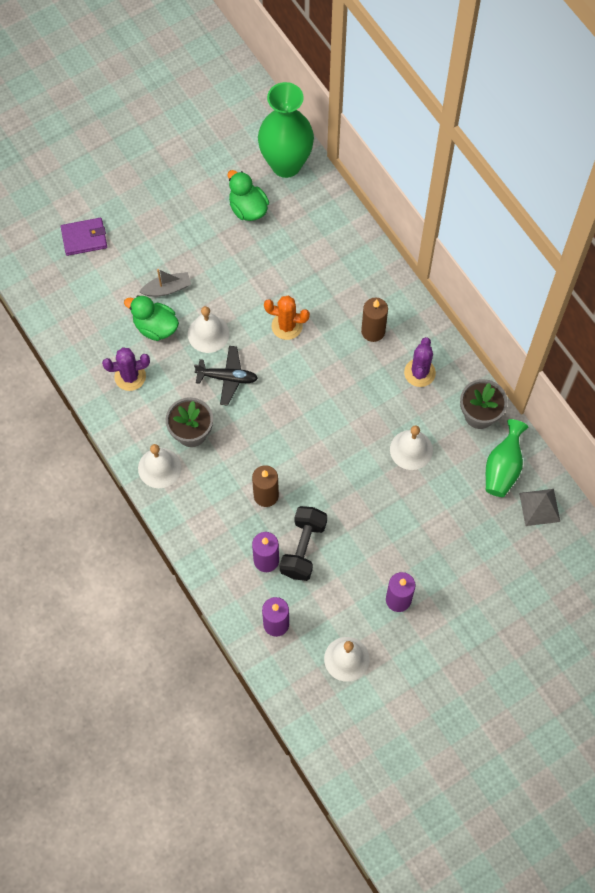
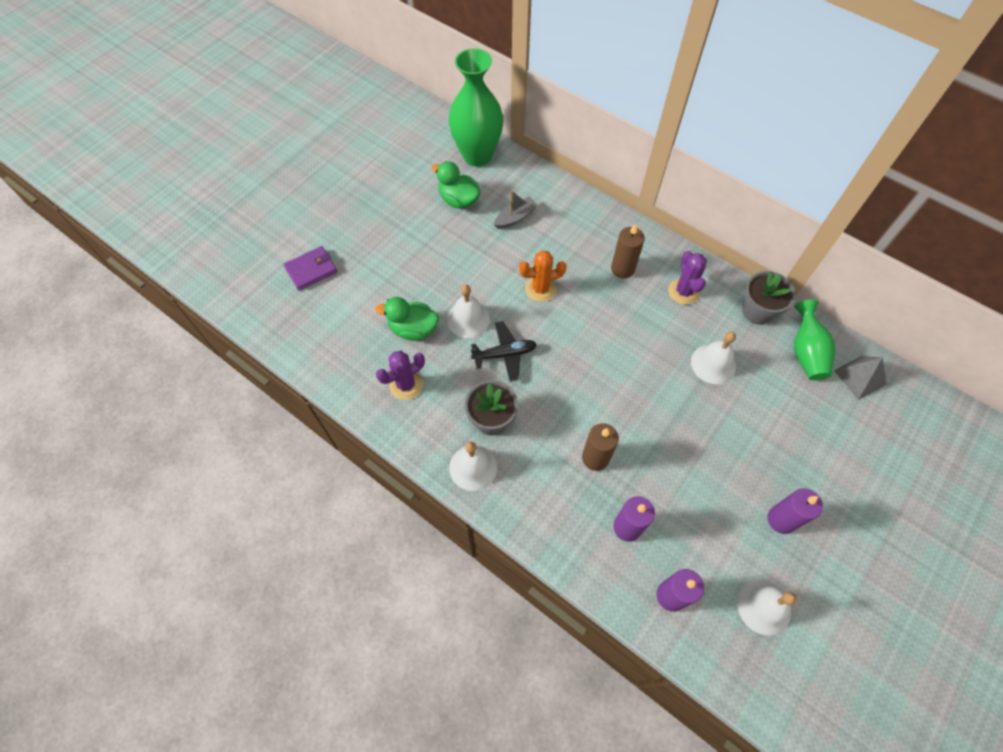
camera: 20 degrees left, 5 degrees down
(167, 289) = (411, 291): grey boat -> grey boat (515, 217)
(303, 548) = (659, 500): black dumbbell -> none

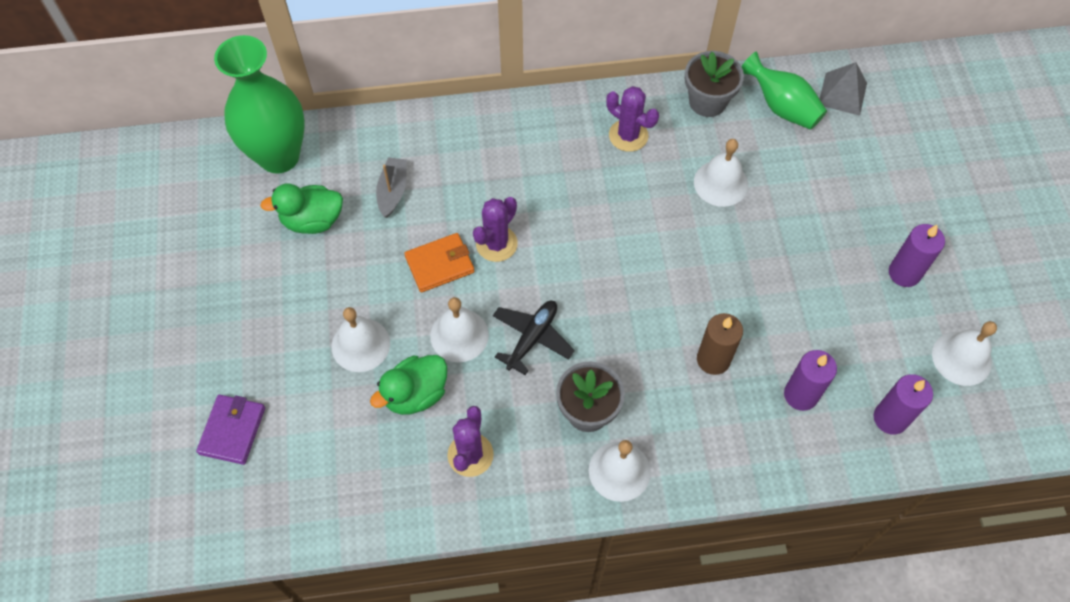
camera: 45 degrees left, 0 degrees up
(414, 281) = (360, 344): none -> white bell
(498, 274) = (439, 264): none -> orange wallet
(540, 289) = (496, 244): orange cactus -> purple cactus
(622, 269) = (552, 159): brown candle -> none

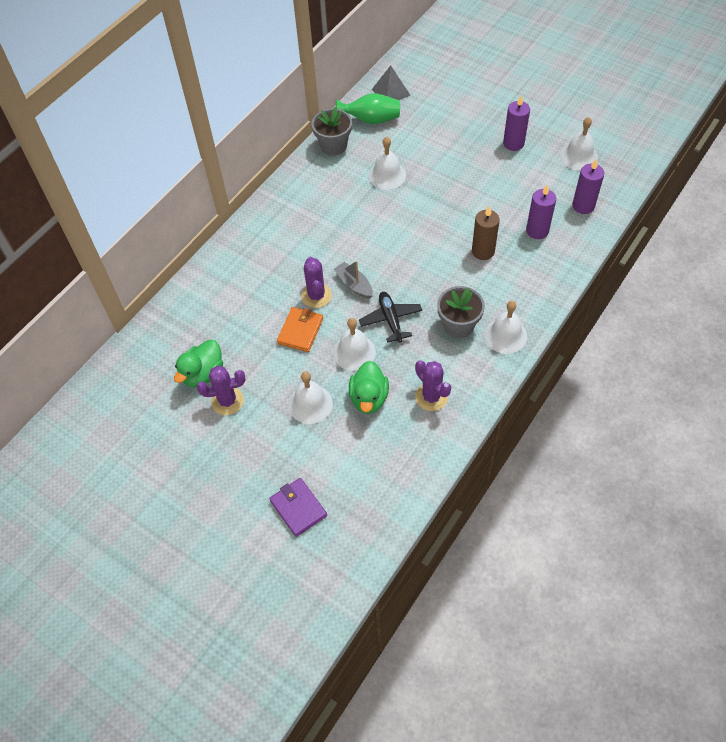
camera: 45 degrees left, 5 degrees down
(279, 156) = (139, 362): green vase -> none
(393, 191) = (228, 321): grey boat -> grey boat (354, 284)
(628, 135) = (315, 192): purple cactus -> purple cactus (227, 401)

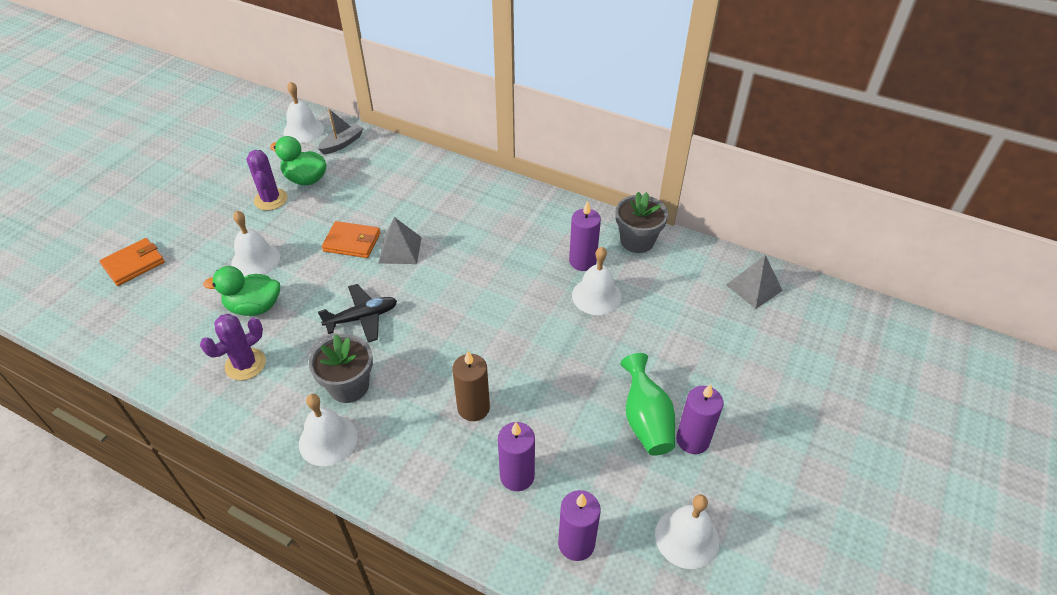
camera: 80 degrees right, 10 degrees down
(298, 508) = (134, 264): purple wallet -> orange wallet
(316, 296) = (400, 250): purple cactus -> grey pyramid
(350, 179) = (582, 261): none -> purple candle
(354, 284) = (416, 280): grey boat -> grey boat (342, 143)
(354, 352) = (319, 289): white bell -> white bell (303, 130)
(371, 120) = (693, 272): green vase -> green vase (645, 420)

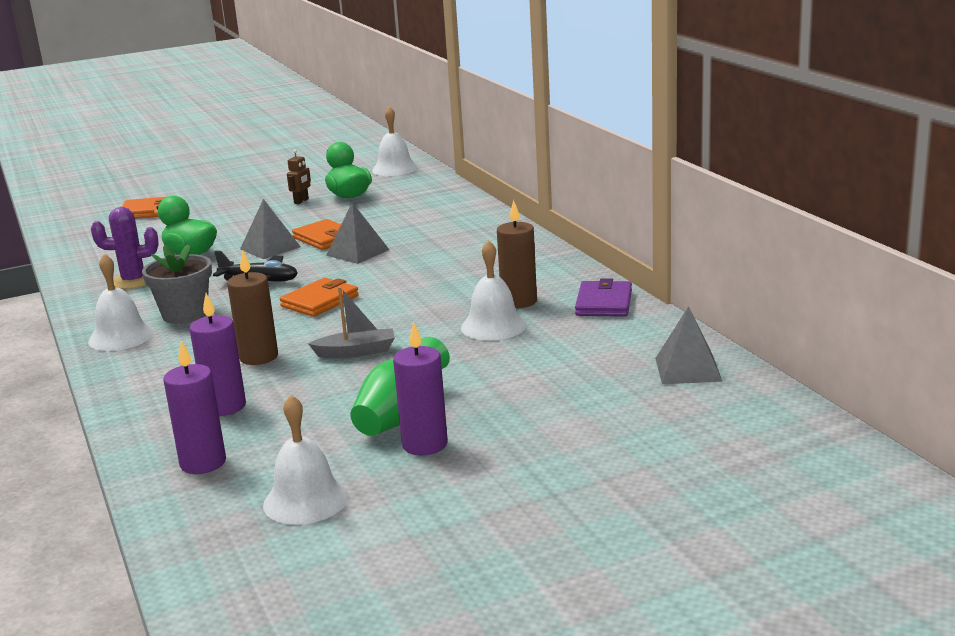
camera: 40 degrees right, 25 degrees down
(255, 260) = (234, 230): white bell -> none
(271, 199) = (301, 201): purple cactus -> brown robot
(318, 271) = (270, 248): none -> grey pyramid
(342, 143) = (415, 182): grey boat -> grey boat (356, 352)
(441, 321) = (320, 301): none -> orange wallet
(582, 261) = (519, 301): purple candle -> brown candle
(637, 241) = (604, 303): grey flower pot -> purple wallet

